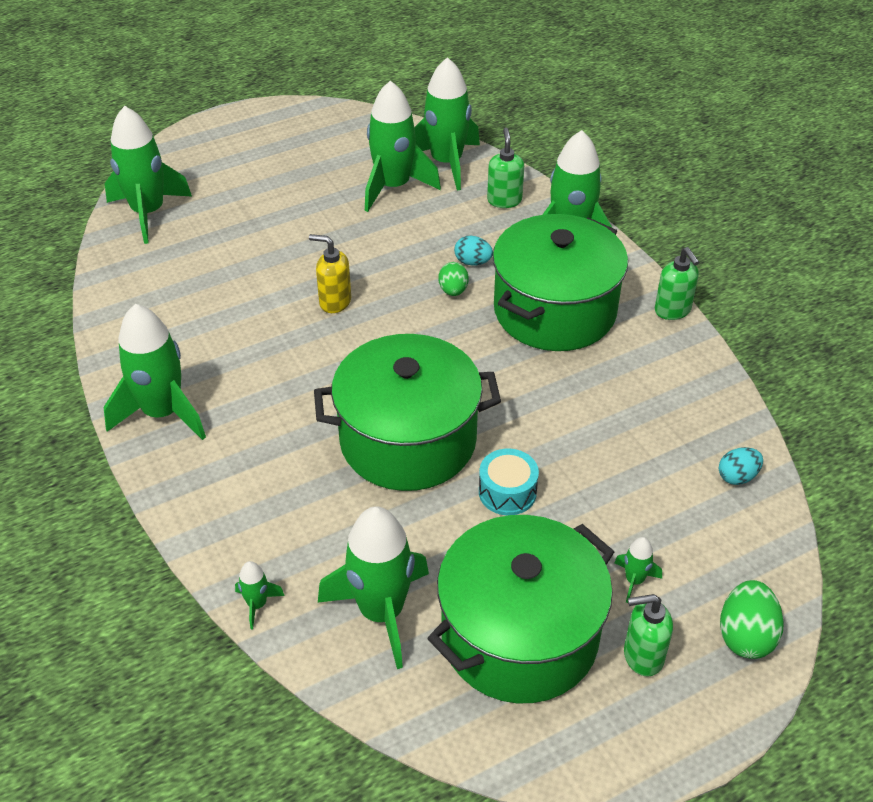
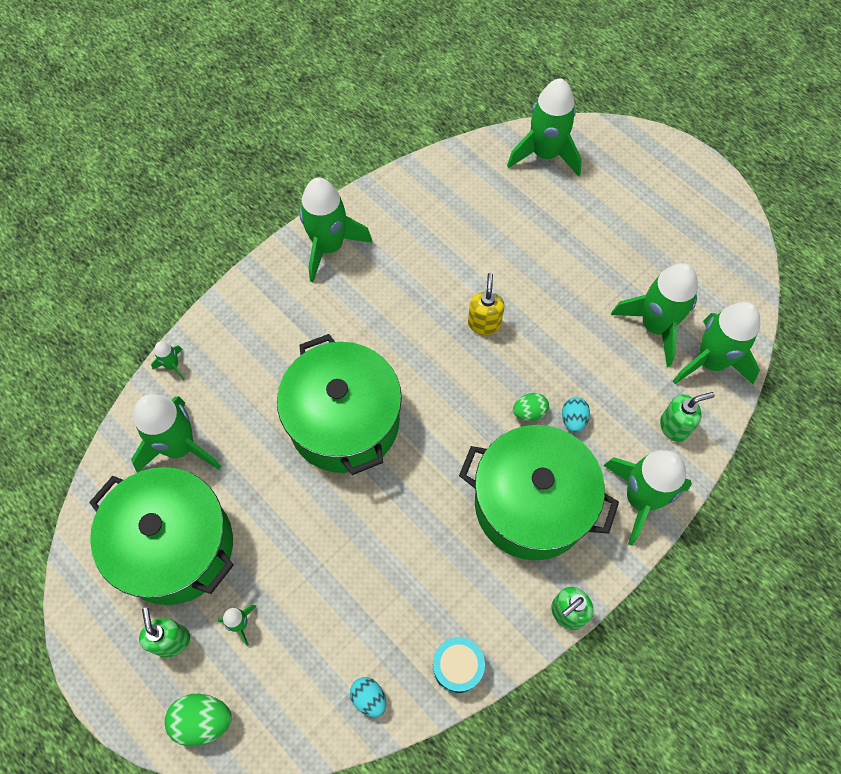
camera: 75 degrees right, 20 degrees up
(507, 492) = (308, 508): turquoise drum -> turquoise drum (457, 666)

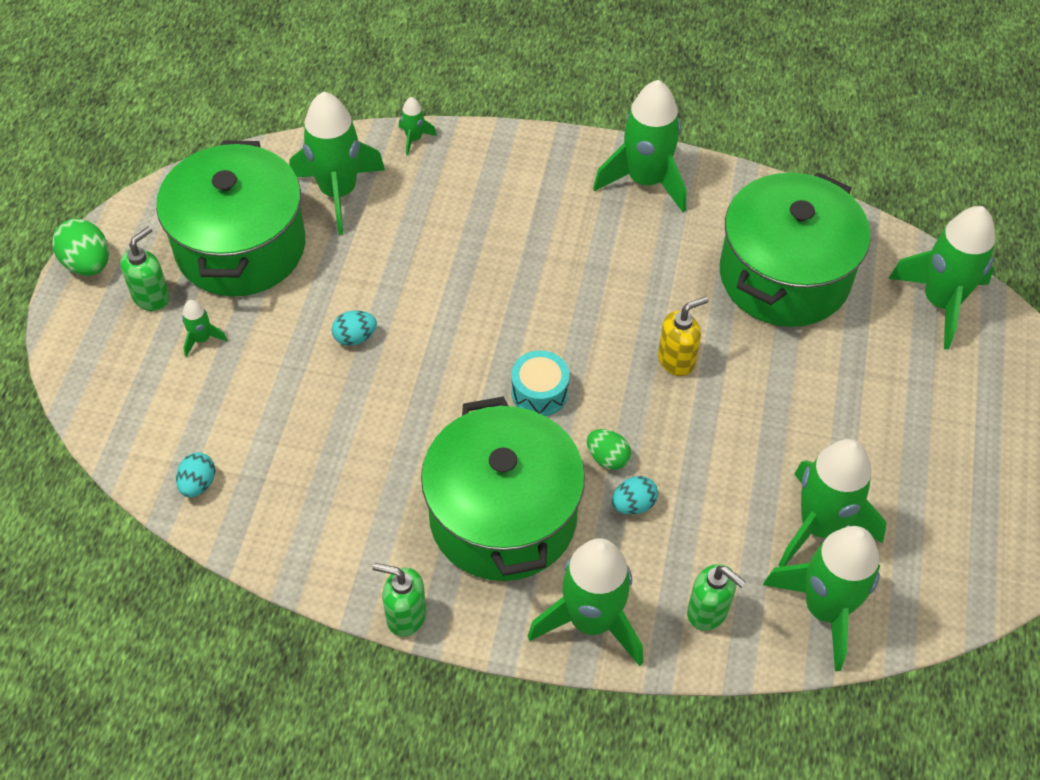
camera: 55 degrees right, 10 degrees down
(203, 720) = (94, 364): green egg -> green egg (88, 264)
(320, 512) = (355, 337): none -> turquoise egg
(344, 421) = (465, 303): green pot -> green pot (784, 276)
(457, 666) = (279, 543): turquoise drum -> turquoise drum (539, 392)

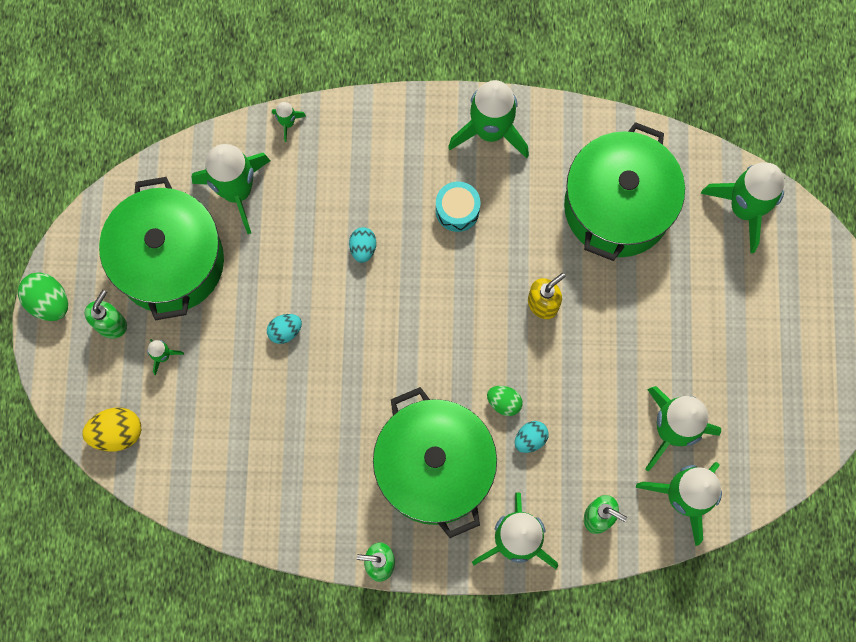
camera: 10 degrees left, 20 degrees up
(120, 410) = (117, 433): none -> yellow egg
(198, 484) = (197, 485): turquoise egg -> turquoise egg (363, 248)
(539, 392) = (441, 354): turquoise drum -> turquoise drum (457, 210)

